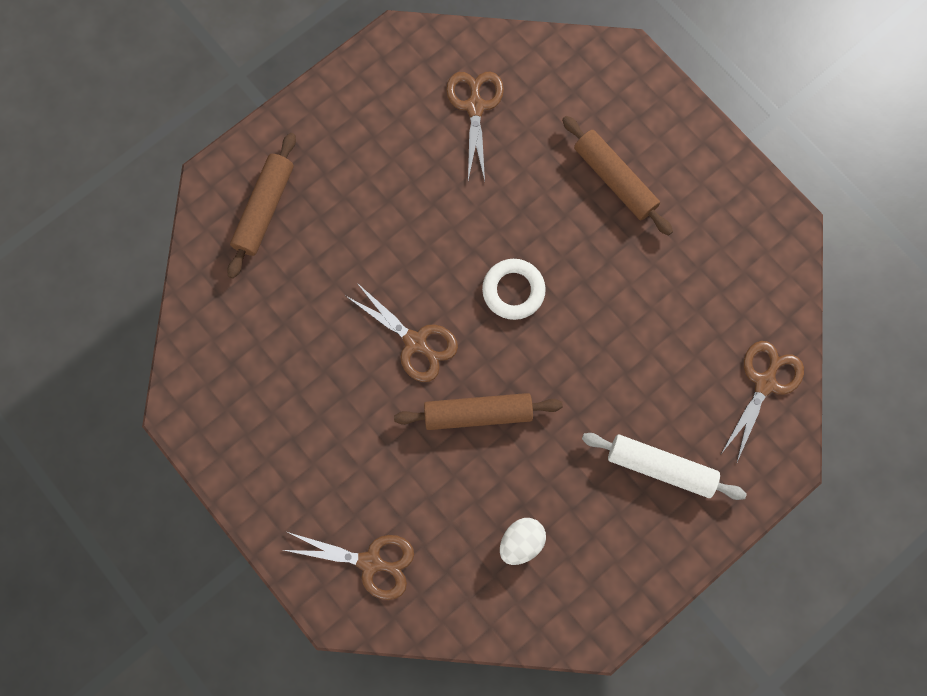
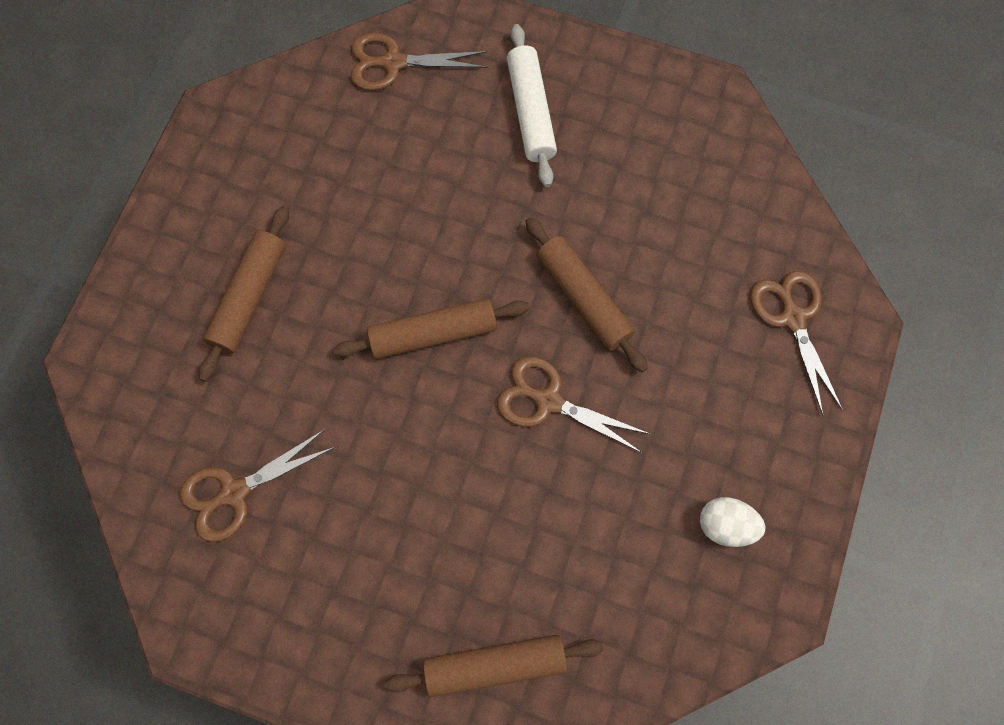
camera: 120 degrees left, 5 degrees down
(415, 342) = (548, 401): brown scissors -> brown scissors turned 75 degrees counterclockwise
(513, 291) = (433, 333): white ring -> brown rolling pin
(521, 541) = (679, 194): white egg -> white egg (726, 525)

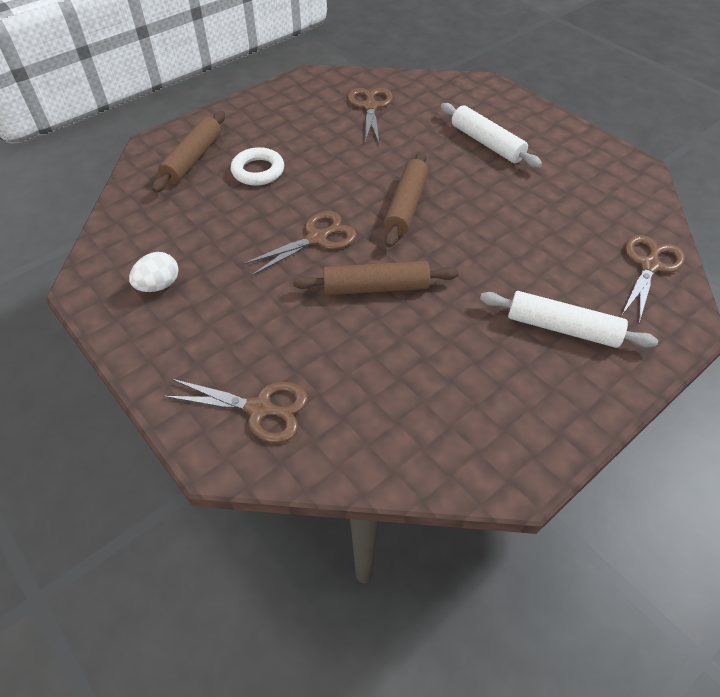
camera: 120 degrees right, 20 degrees down
(249, 297) = (486, 143): brown rolling pin -> white rolling pin
(469, 554) = (258, 171): none -> white ring

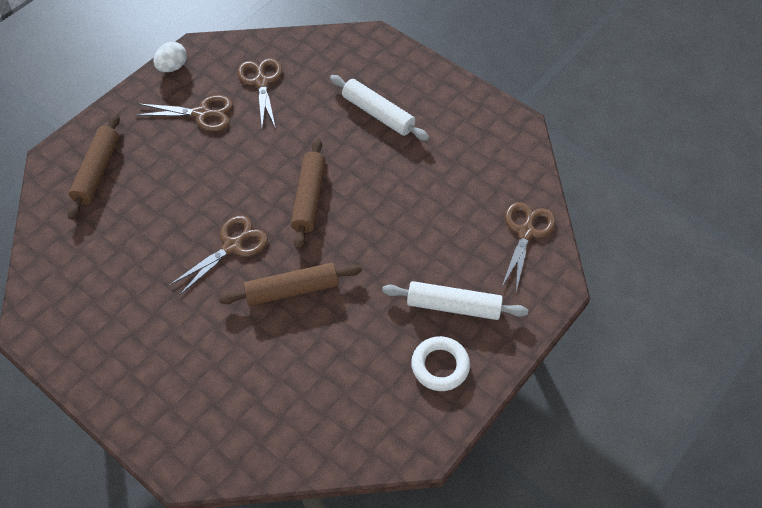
camera: 10 degrees left, 5 degrees up
(159, 285) = (98, 317): white egg -> white egg (172, 67)
(258, 171) = (164, 177): white ring -> white ring (440, 366)
(260, 409) = (211, 421): brown scissors -> brown scissors (202, 114)

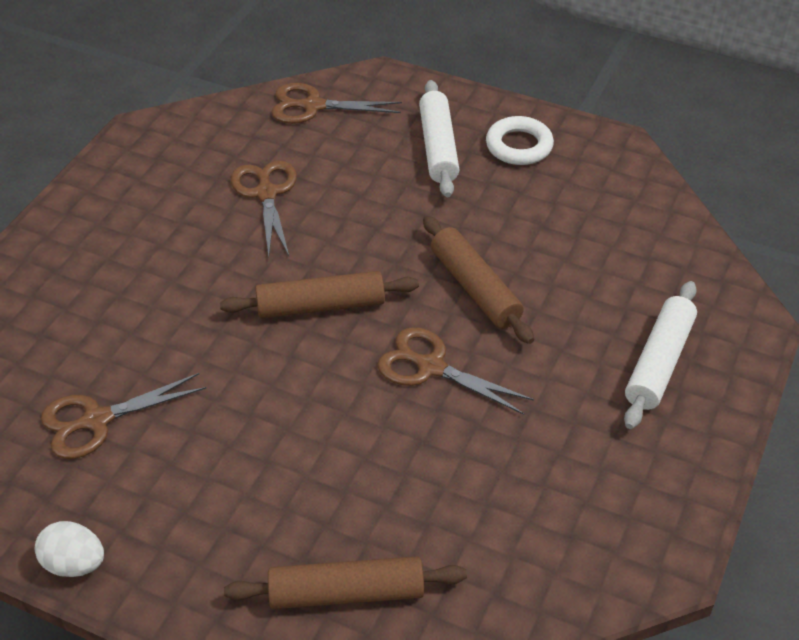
camera: 105 degrees left, 10 degrees down
(202, 114) = (183, 481): brown scissors -> brown scissors (266, 193)
(378, 114) = (144, 266): white rolling pin -> white rolling pin (659, 363)

